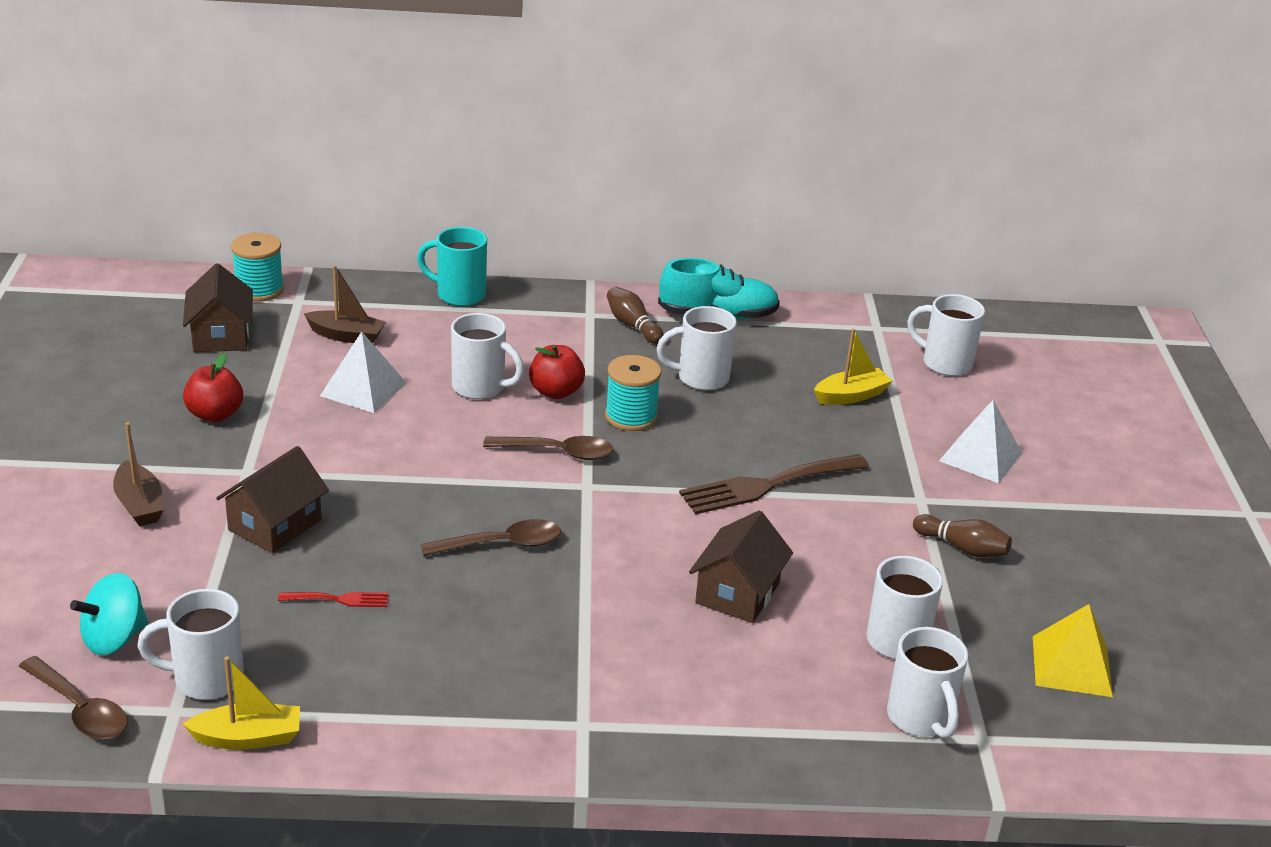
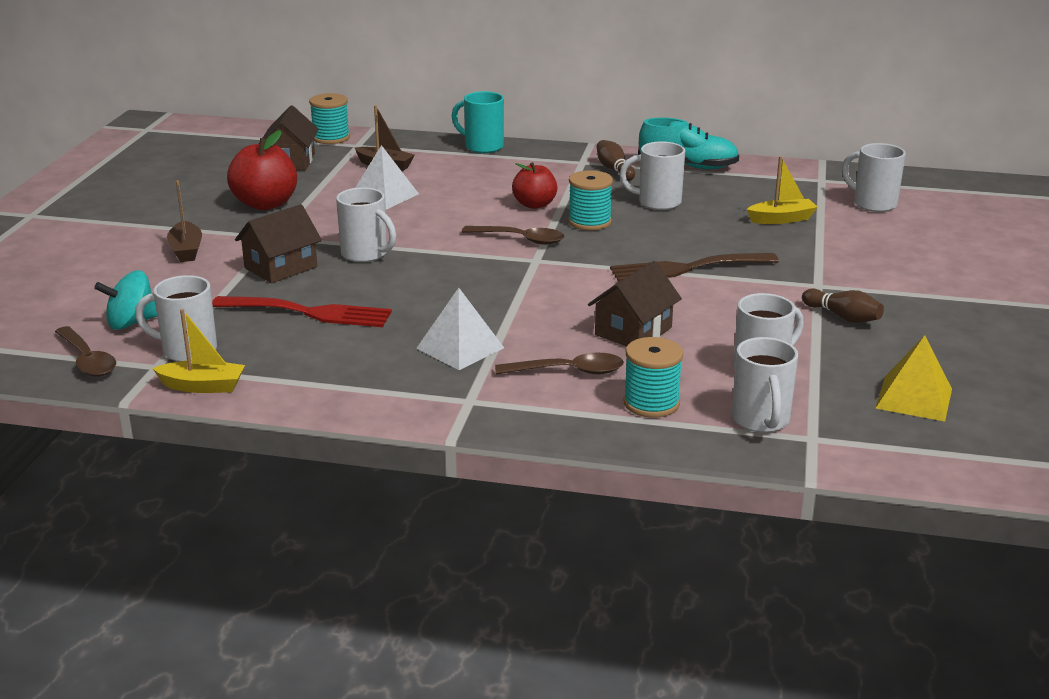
camera: 15 degrees right, 5 degrees down
(215, 414) = (265, 204): red apple -> red apple, size x1.52
(339, 599) = (309, 312): red fork -> red fork, size x2.09
(480, 387) = (475, 199): white mug -> white mug (366, 254)
(501, 544) = (451, 289): brown spoon -> brown spoon (568, 371)
(792, 705) = (651, 403): none -> turquoise spool
(980, 457) = (882, 262): white pyramid -> white pyramid (460, 348)

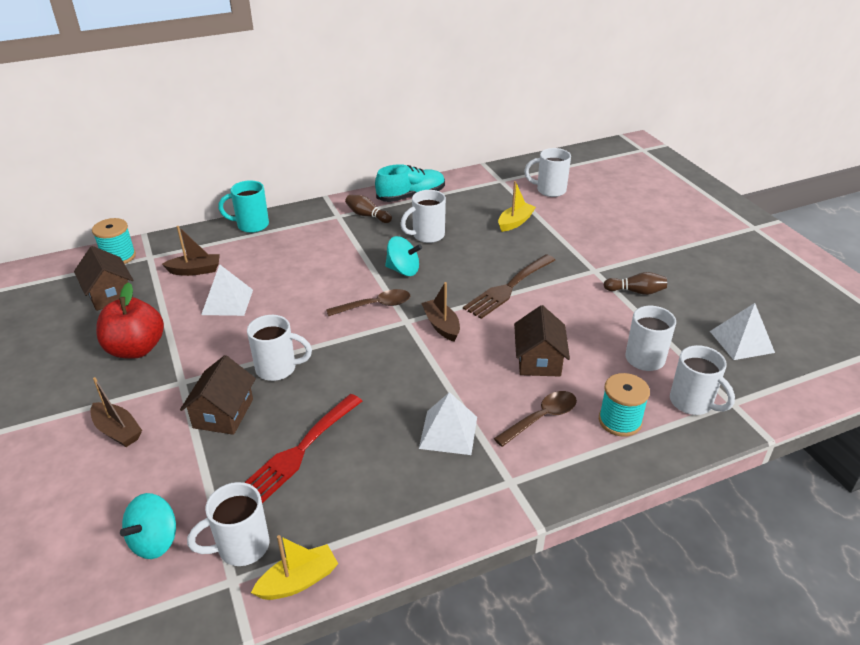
camera: 35 degrees left, 10 degrees up
(87, 360) = (159, 609): brown spoon -> none
(309, 312) = (299, 451): red fork -> red fork turned 150 degrees clockwise
(534, 205) = (349, 268): red apple -> none
(567, 274) = (441, 325): none -> brown boat
(589, 222) = (403, 270): turquoise spool -> turquoise spinning top
(914, 398) = (741, 341): yellow pyramid -> white pyramid

